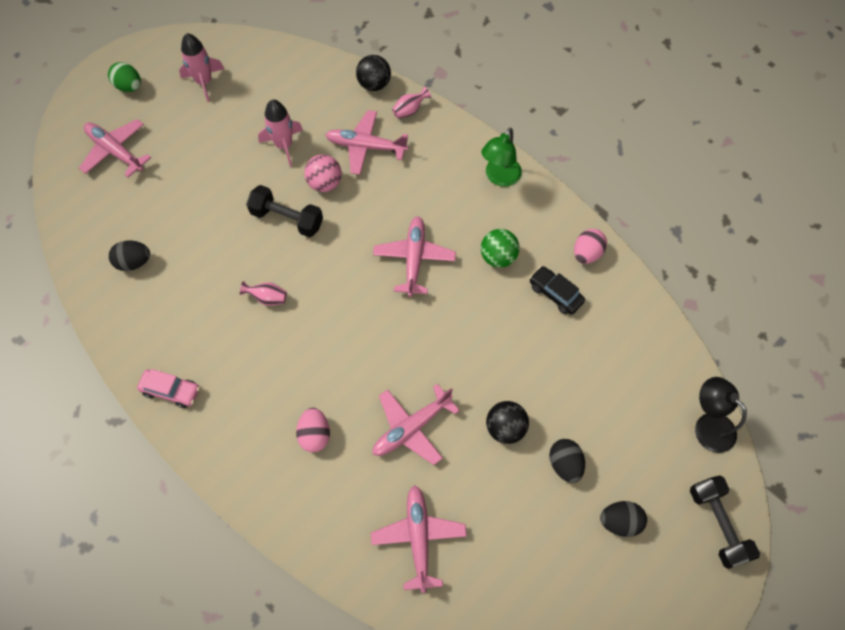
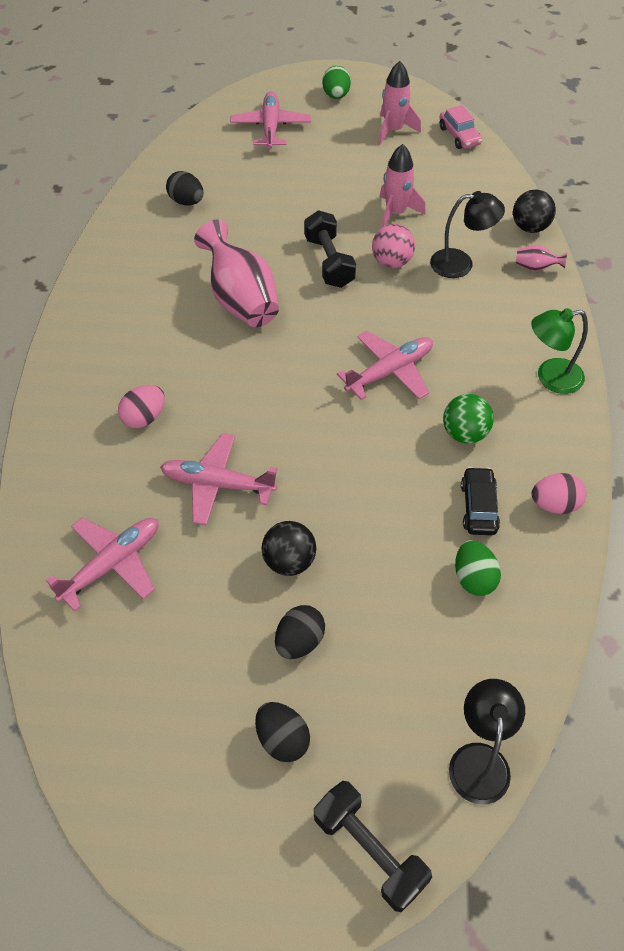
camera: 50 degrees right, 10 degrees down
(171, 390) = (97, 298): pink car -> pink car (459, 136)
(267, 298) = (241, 300): pink vase -> pink vase, size x2.31
(365, 146) = (461, 263): pink plane -> black lamp
(599, 336) = (473, 578): none -> green egg
(717, 524) = (369, 850): black dumbbell -> black dumbbell turned 75 degrees counterclockwise

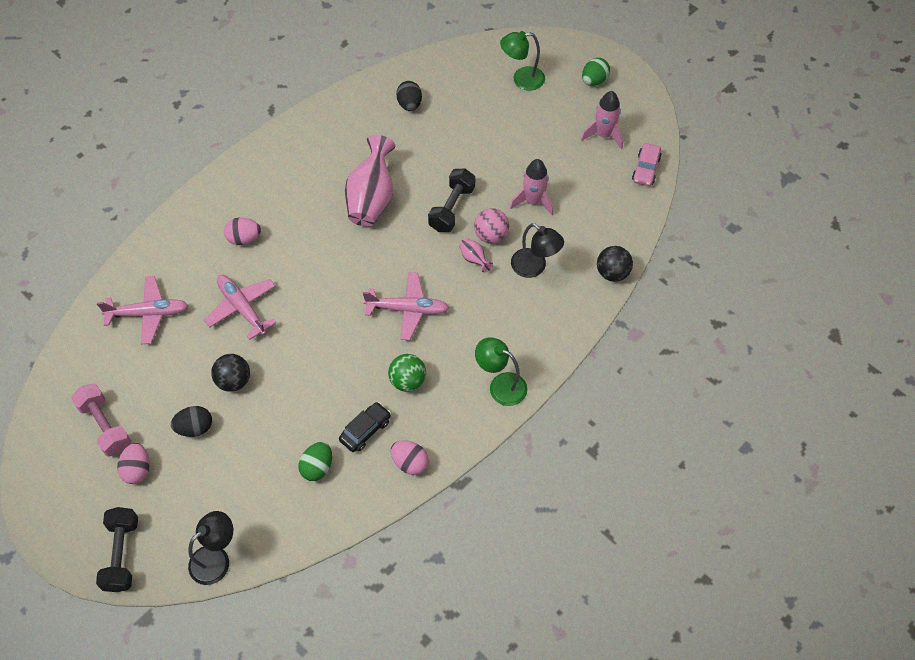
camera: 40 degrees right, 5 degrees up
(190, 722) = (105, 426): none -> pink dumbbell
(271, 127) = (522, 79): pink plane -> green lamp
(282, 739) = (137, 469): black egg -> pink egg
(536, 267) = (581, 305): pink vase -> pink vase (474, 259)

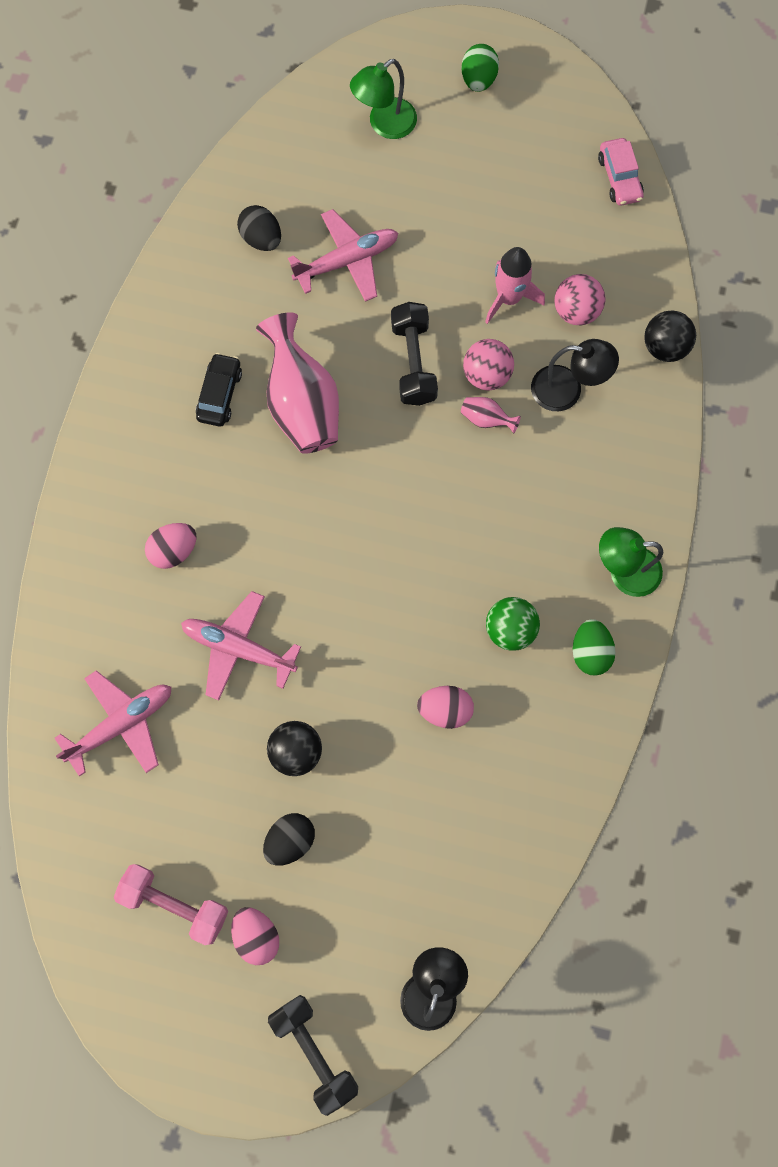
camera: 30 degrees left, 15 degrees up
(317, 467) = (475, 803): green egg -> green egg (590, 652)
(365, 430) = (501, 722): black car -> black car (219, 394)
(408, 309) = (449, 533): pink plane -> pink plane (347, 261)
(410, 463) = (580, 733): pink egg -> pink egg (445, 710)
(569, 227) = (576, 311): none -> pink ball
(603, 135) = (538, 155): pink rocket -> none

